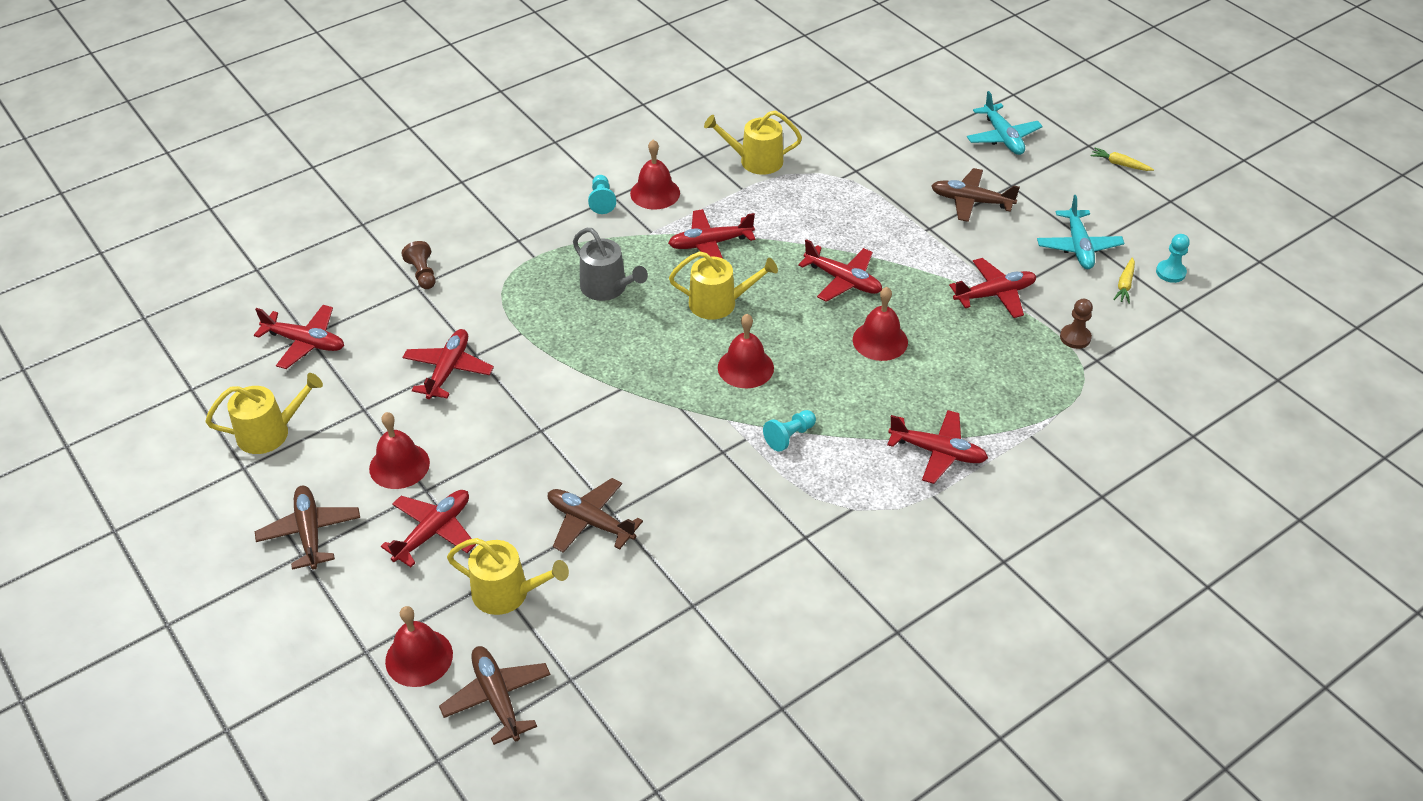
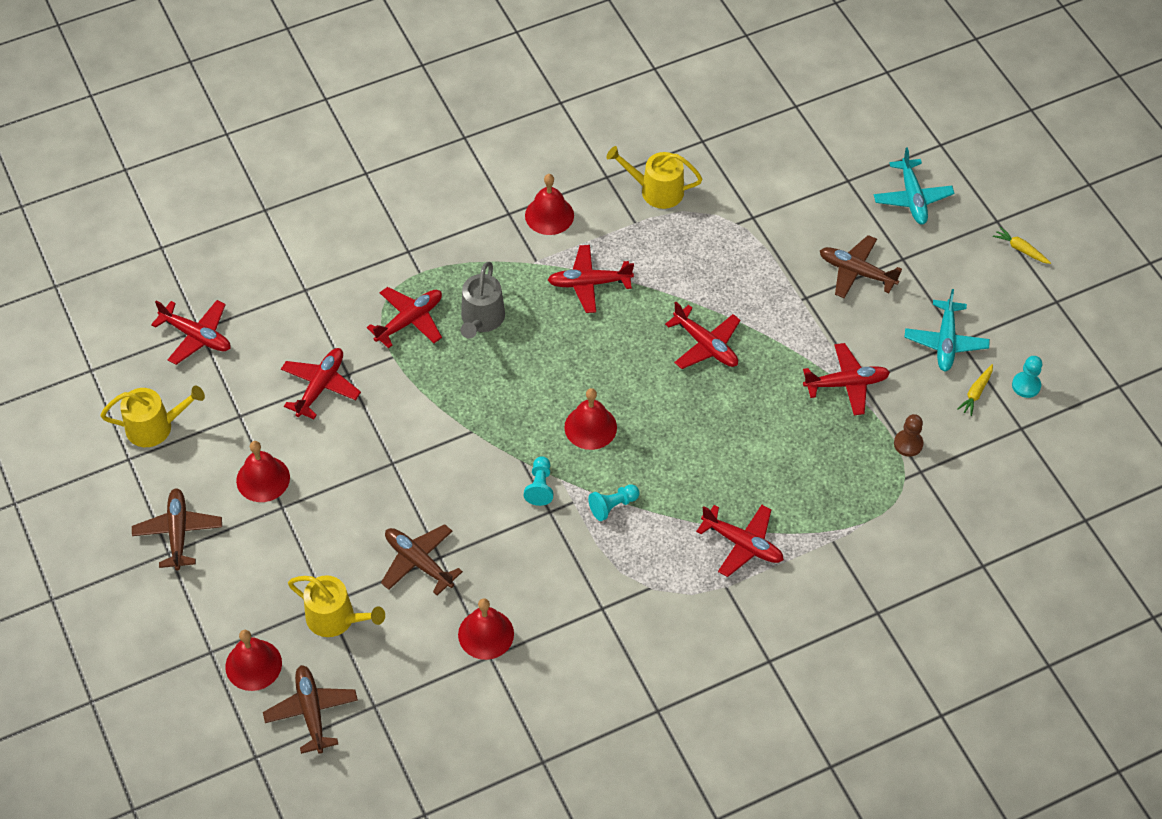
camera: 10 degrees right, 10 degrees up
(422, 274) = (313, 276): brown pawn -> none
(433, 531) = (283, 549): red plane -> red plane (409, 321)
(602, 201) = (496, 217): turquoise pawn -> turquoise pawn (540, 486)
(607, 288) = (481, 319): grey watering can -> grey watering can turned 45 degrees clockwise
(719, 303) = (582, 352): yellow watering can -> none
(880, 340) = (722, 418): red bell -> red bell (486, 634)

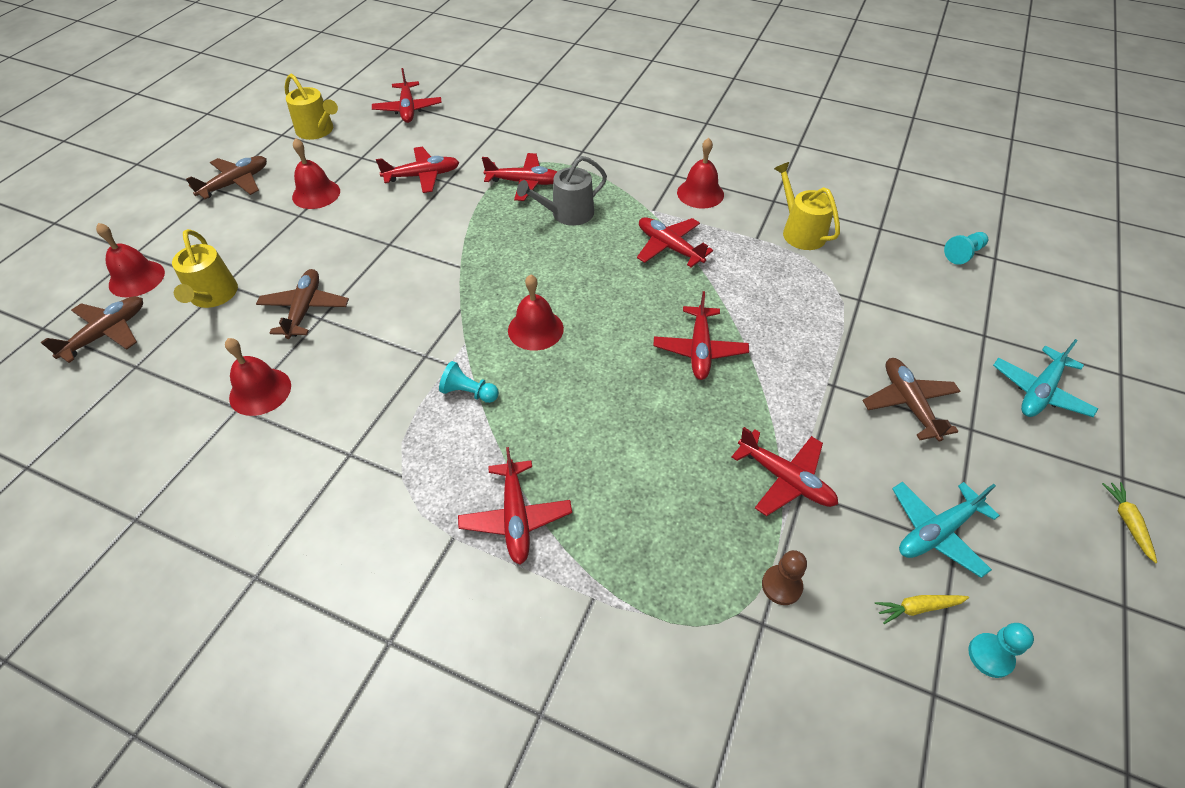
camera: 50 degrees right, 5 degrees down
(540, 486) = (444, 335): turquoise pawn -> turquoise pawn (963, 254)

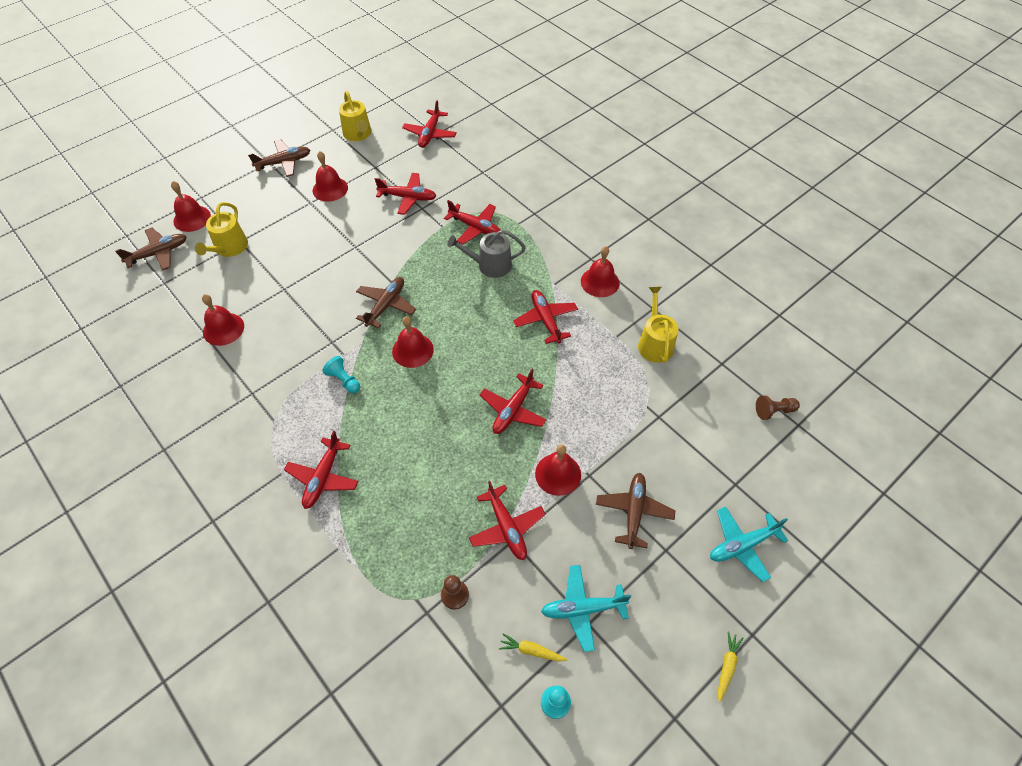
camera: 25 degrees right, 5 degrees up
(305, 309) = (278, 279): brown plane -> brown plane (386, 305)
(799, 397) = (558, 474): none -> red bell
(963, 254) = (774, 411): turquoise pawn -> brown pawn

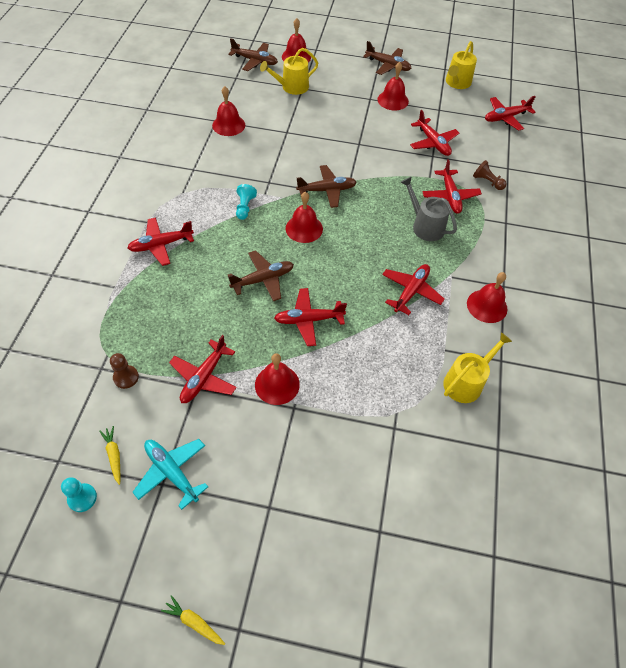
camera: 50 degrees right, 0 degrees up
(634, 512) = (286, 461): brown plane -> brown plane (263, 279)
(727, 666) = (194, 622): yellow carrot -> yellow carrot turned 135 degrees counterclockwise
(742, 545) = (321, 572): turquoise plane -> none
(774, 411) = (488, 524): brown pawn -> brown pawn (487, 182)

